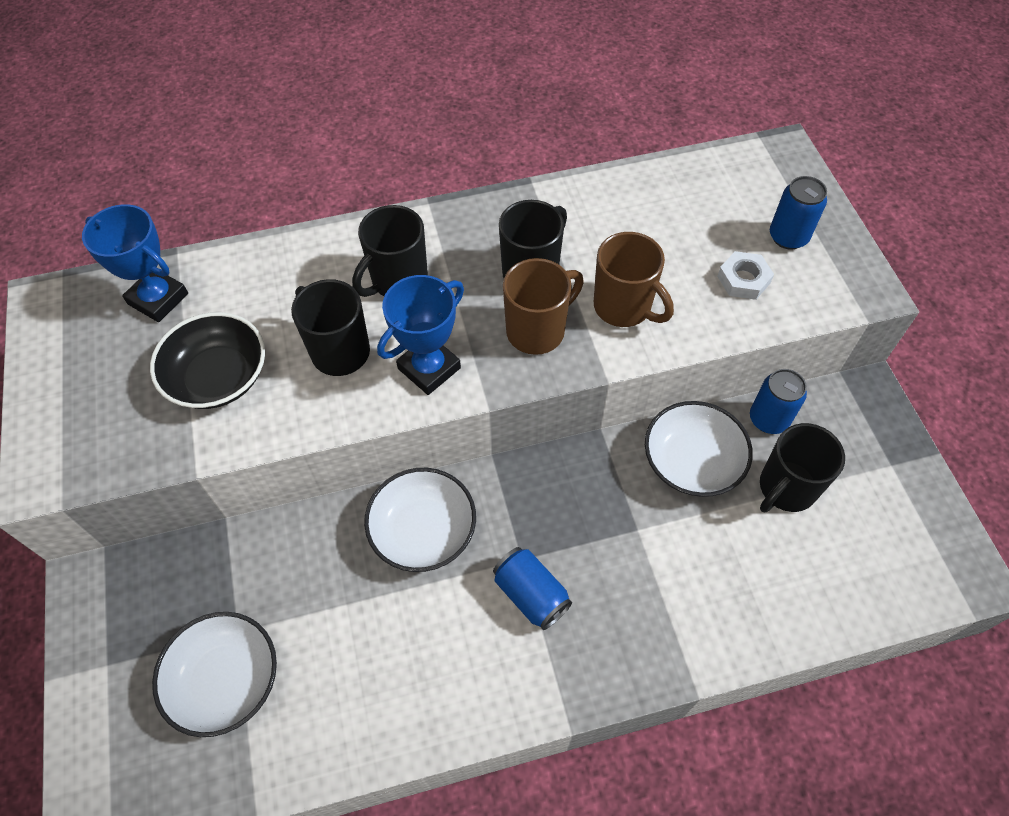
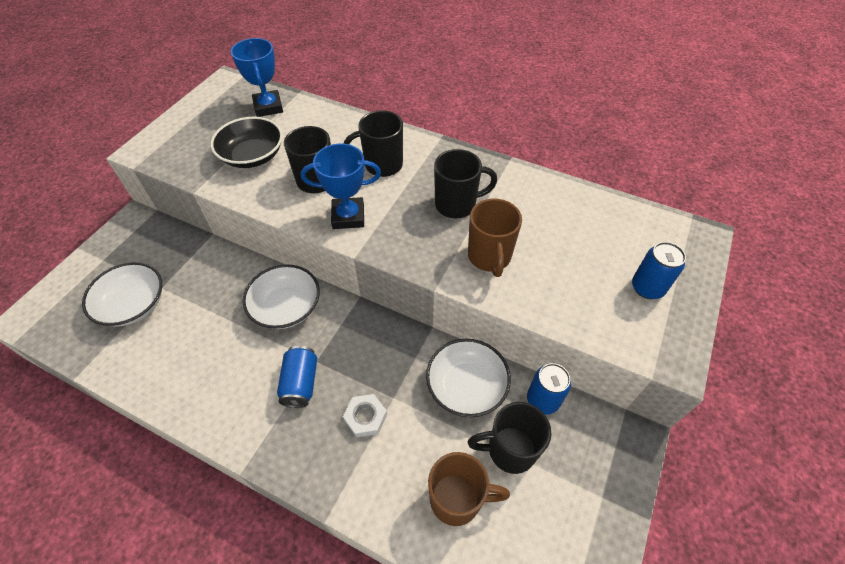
camera: 40 degrees right, 5 degrees down
(537, 330) = (425, 236): brown mug -> brown mug (457, 499)
(743, 279) = (586, 292): white nut -> white nut (365, 417)

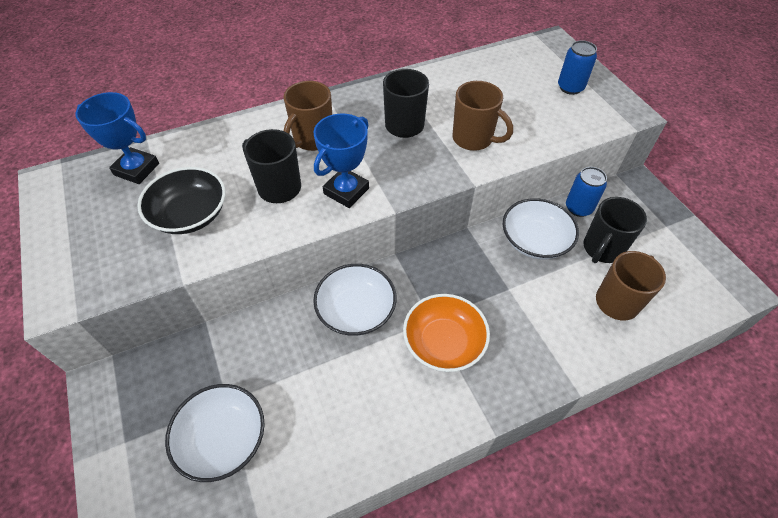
camera: 50 degrees left, 0 degrees up
(300, 383) = (444, 342): blue can -> orange bowl
(365, 417) = (511, 316): white nut -> none
(382, 165) = (312, 139): black mug -> brown mug

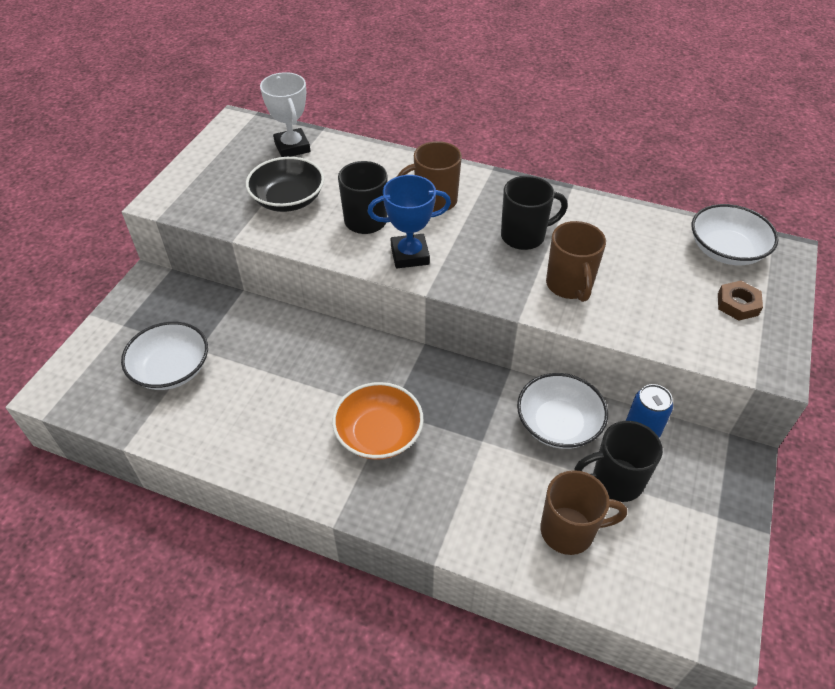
camera: 45 degrees right, 5 degrees down
(136, 169) = (292, 147): blue trophy -> white trophy
(356, 310) = (345, 360): white bowl -> white bowl (726, 250)
(570, 87) = (737, 304): blue can -> brown nut

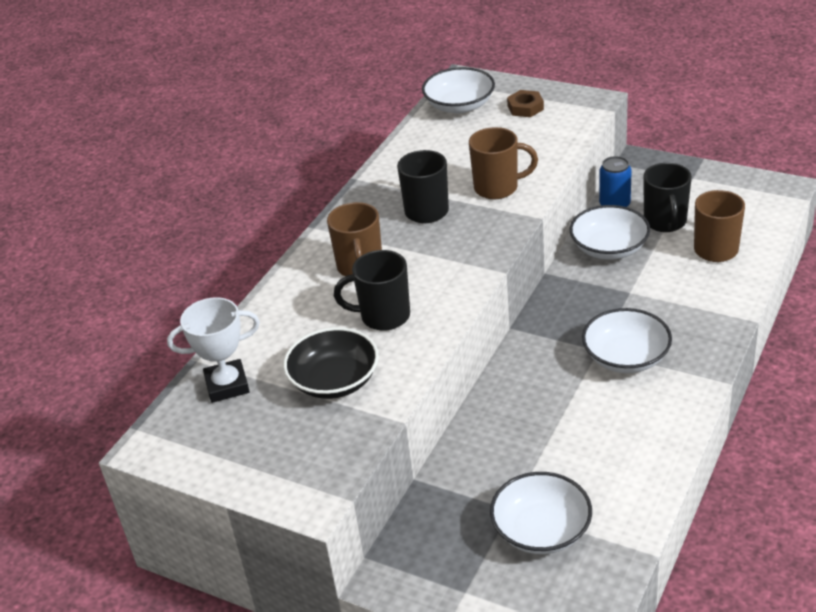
camera: 80 degrees left, 10 degrees down
(378, 434) = (626, 357): orange bowl -> white bowl
(410, 255) = (445, 283): blue trophy -> none

